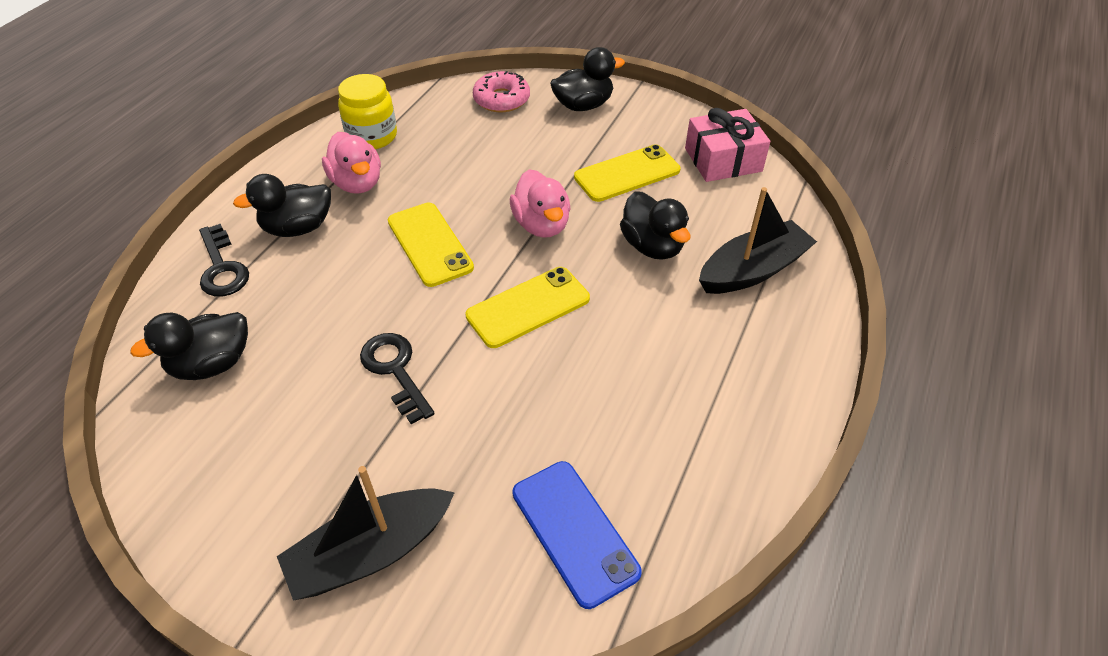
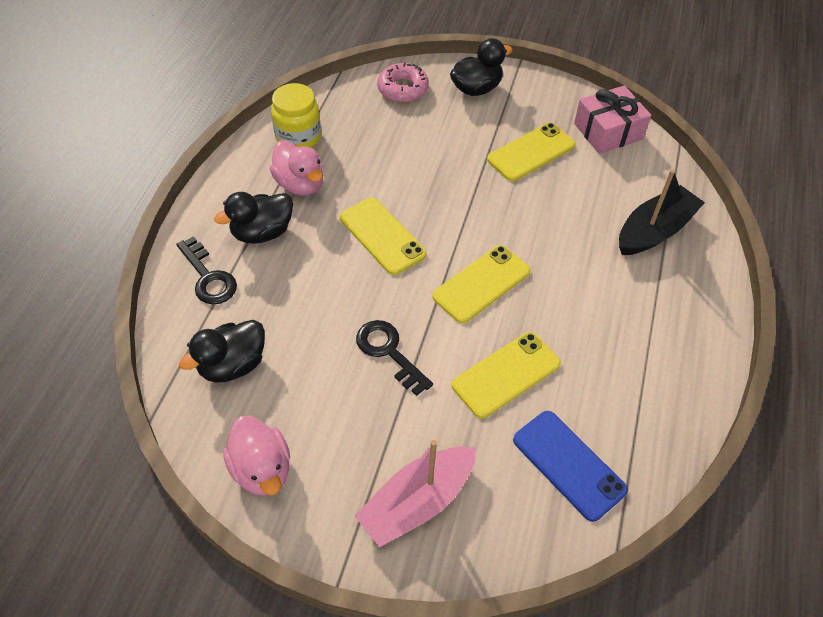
camera: 10 degrees left, 5 degrees up
(371, 552) = (417, 502): black boat -> pink boat
(527, 413) = (506, 374): none -> yellow phone
(541, 225) = (472, 208): pink duck -> pink duck (262, 469)
(652, 246) = (569, 218): black duck -> none

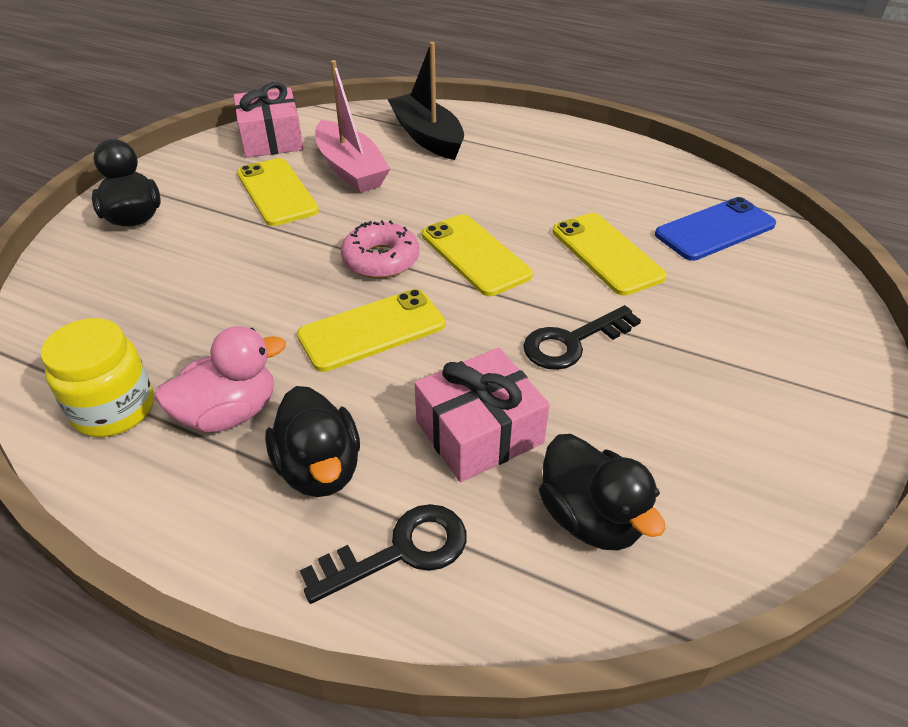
camera: 80 degrees left, 10 degrees down
(262, 469) = (770, 486): pink duck -> none
(296, 304) = (479, 432): none -> pink gift
(403, 89) = (84, 282): pink donut -> pink donut (381, 259)
(417, 502) = (783, 338): pink boat -> pink boat (350, 169)

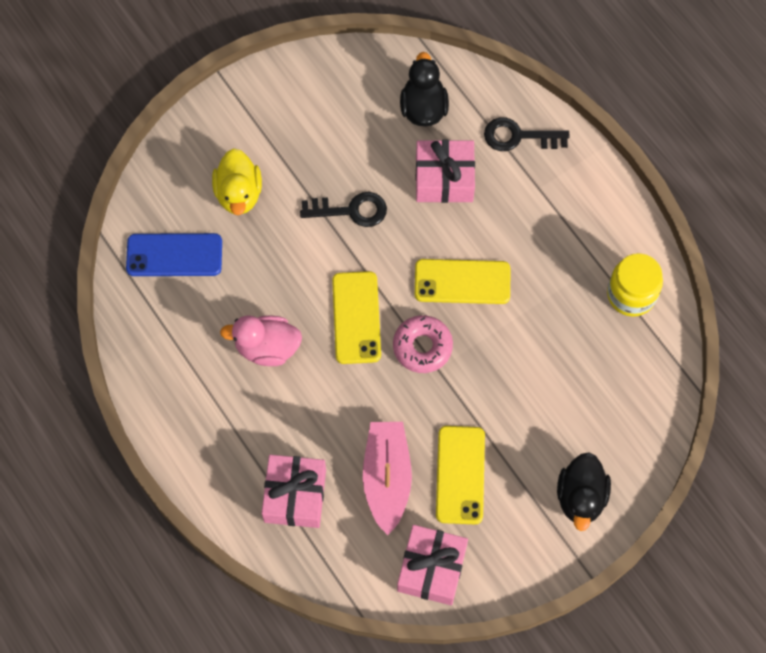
camera: 150 degrees left, 25 degrees up
(229, 413) = (569, 259): pink duck -> pink duck (267, 347)
(319, 469) = (536, 198): black duck -> none
(428, 137) = (295, 496): black boat -> pink gift
(607, 254) = (268, 271): yellow phone -> none
(718, 302) = (239, 193): none -> yellow duck

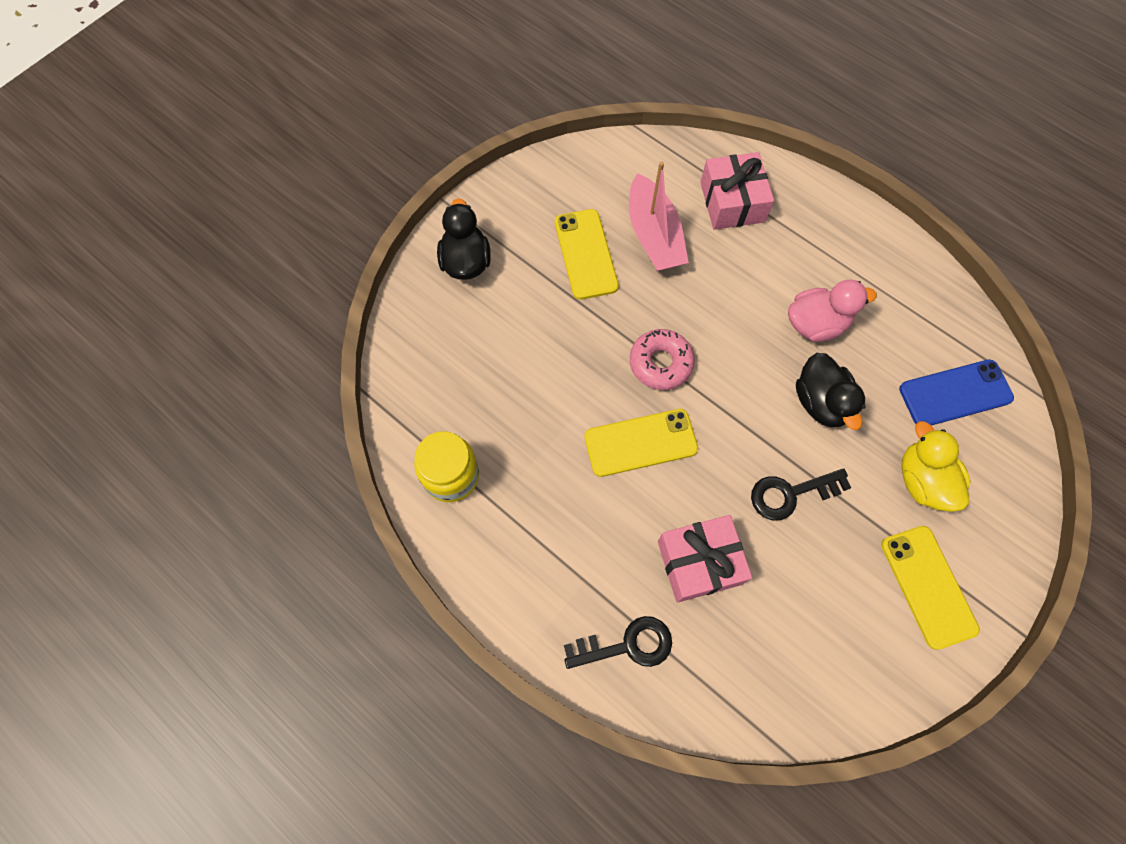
camera: 165 degrees right, 0 degrees up
(356, 317) = (739, 376): yellow phone -> yellow phone (928, 586)
(423, 108) = (756, 654): black duck -> black duck (821, 402)
(431, 569) = (588, 173): pink gift -> none

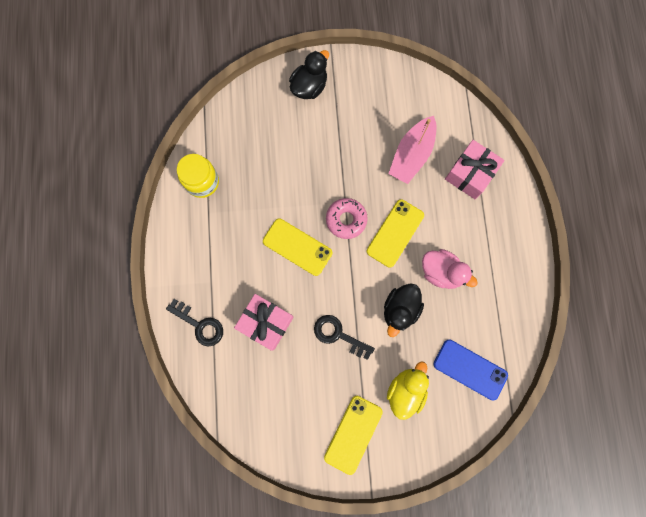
camera: 45 degrees right, 10 degrees up
(586, 254) = (369, 134): yellow phone -> yellow phone (395, 233)

